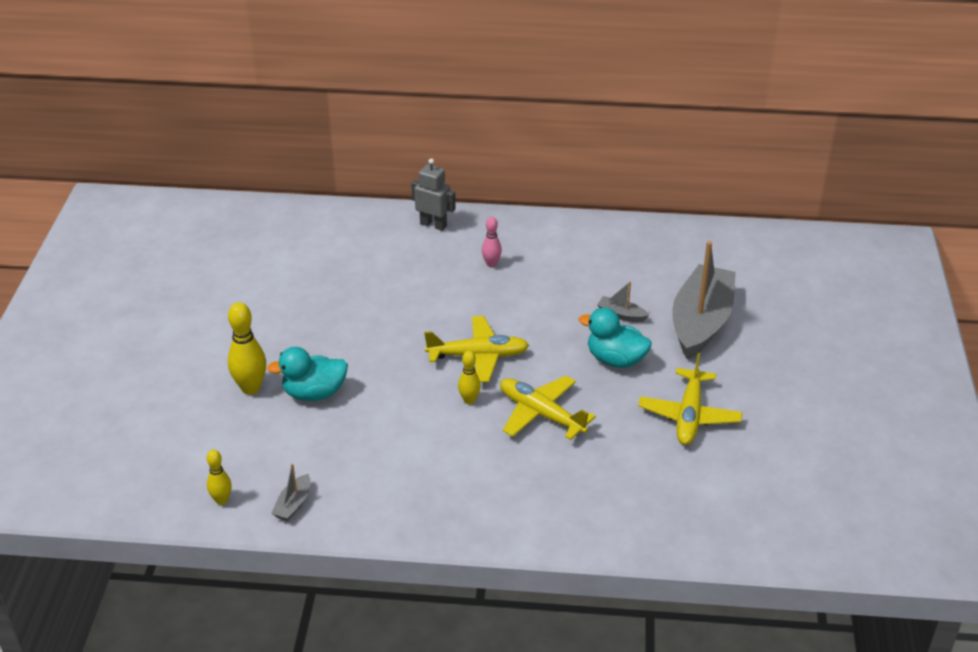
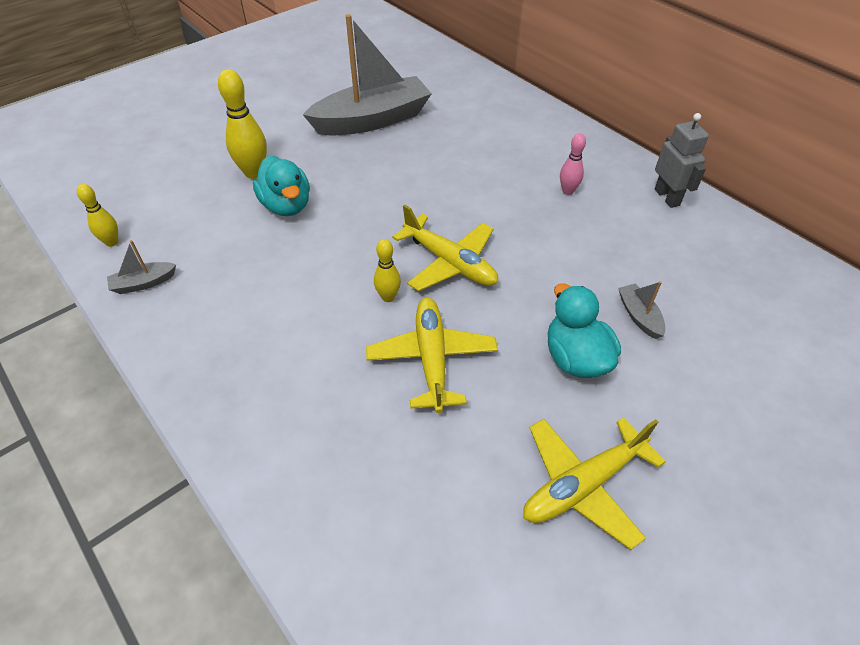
camera: 45 degrees right, 10 degrees up
(314, 393) = (286, 206): turquoise duck -> turquoise duck turned 150 degrees counterclockwise
(433, 225) = (559, 132): grey robot -> grey robot (667, 197)
(701, 322) = (725, 386): grey boat -> grey boat (372, 120)

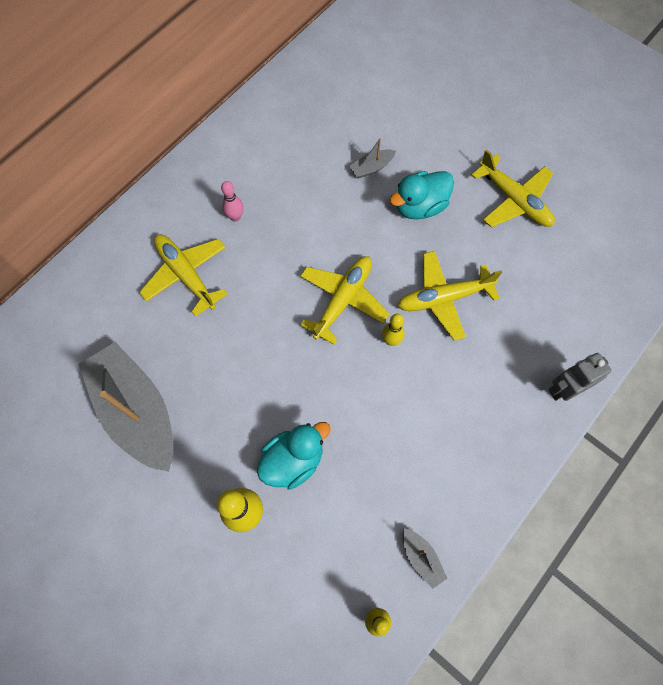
camera: 100 degrees left, 20 degrees up
(502, 154) = (186, 275): none -> yellow plane
(667, 197) = (233, 144): grey robot -> grey robot (564, 389)

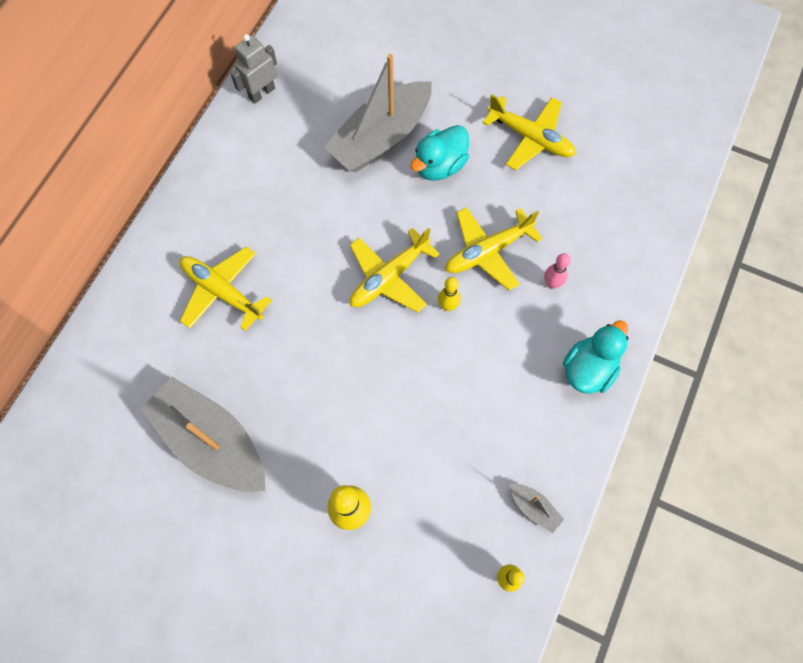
camera: 15 degrees left, 0 degrees up
(235, 217) = (256, 220): pink bowling pin -> pink bowling pin (551, 283)
(293, 460) = (384, 448): turquoise duck -> turquoise duck (588, 369)
(343, 300) = (389, 277): yellow plane -> yellow plane turned 150 degrees counterclockwise
(371, 167) = (381, 138): grey boat -> grey boat, size x2.48
(564, 389) = (626, 311): grey robot -> grey robot (261, 93)

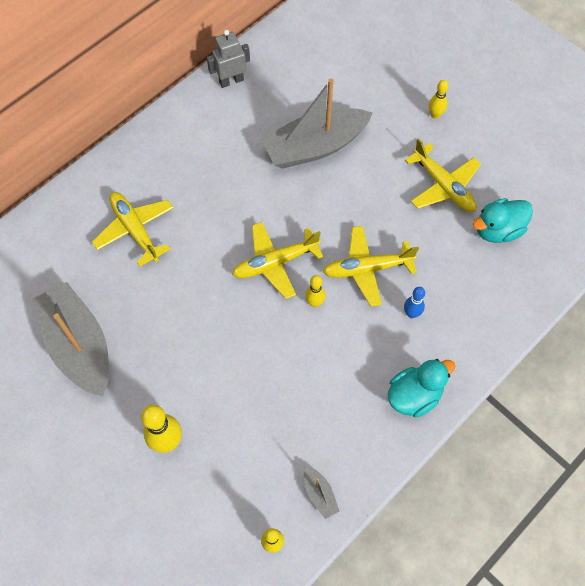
camera: 20 degrees right, 5 degrees down
(439, 165) = (355, 185): turquoise duck -> turquoise duck (497, 230)
(492, 65) = (435, 115): none -> yellow bowling pin
(551, 283) = (411, 313): pink bowling pin -> blue bowling pin

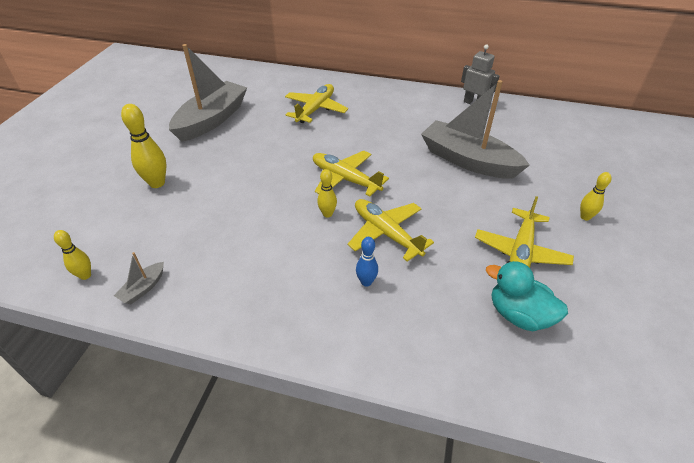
camera: 60 degrees right, 20 degrees down
(414, 395) = (280, 319): turquoise duck -> none

